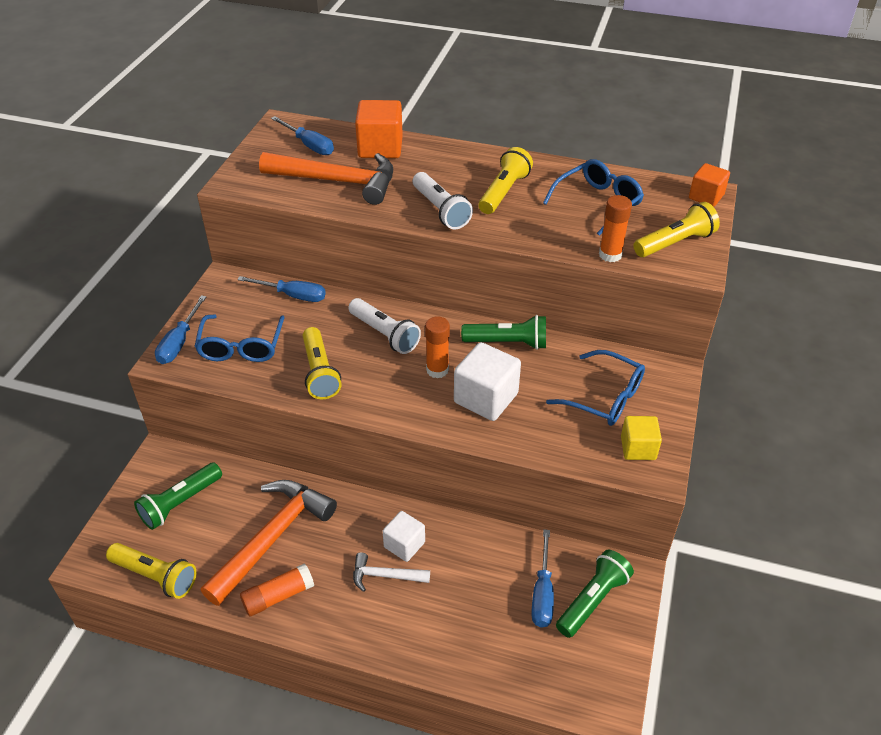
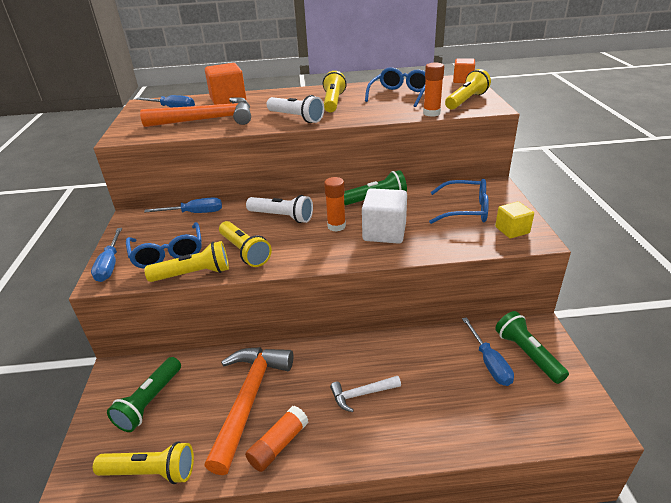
camera: 20 degrees left, 10 degrees down
(255, 385) = (194, 274): none -> yellow flashlight
(404, 545) = (363, 366): white cube -> none
(593, 600) = (527, 354): green flashlight -> green flashlight turned 45 degrees counterclockwise

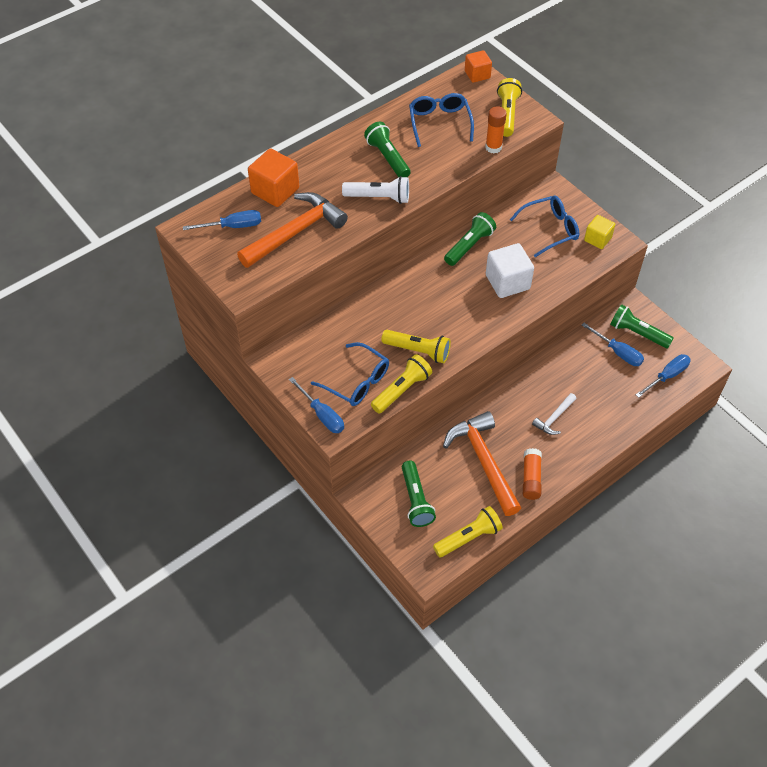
camera: 35 degrees left, 20 degrees up
(194, 213) = (327, 330): blue screwdriver -> blue screwdriver (667, 376)
(282, 217) = (410, 301): white flashlight -> none
(333, 102) = (388, 158): yellow flashlight -> green flashlight
(336, 226) = (465, 292): orange glue stick -> none

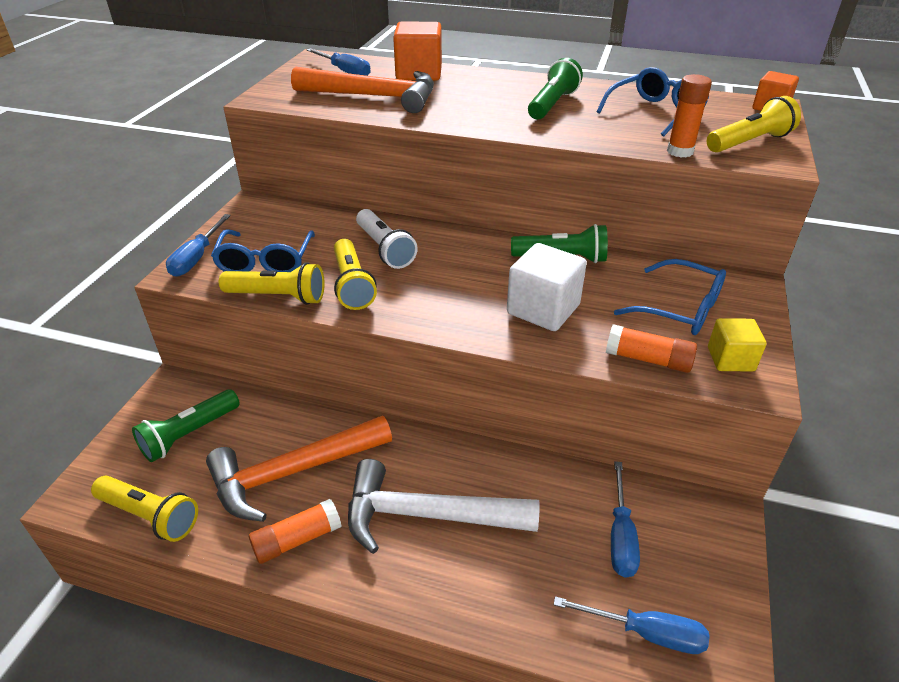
camera: 55 degrees right, 15 degrees down
(379, 198) = (486, 118): white flashlight -> white flashlight (384, 249)
(484, 462) = (293, 472): orange hammer -> orange hammer turned 150 degrees counterclockwise
(554, 418) = (428, 515): white hammer -> white hammer, size x2.02
(575, 268) = (648, 359): none -> orange glue stick
(637, 333) = (683, 544): green flashlight -> none

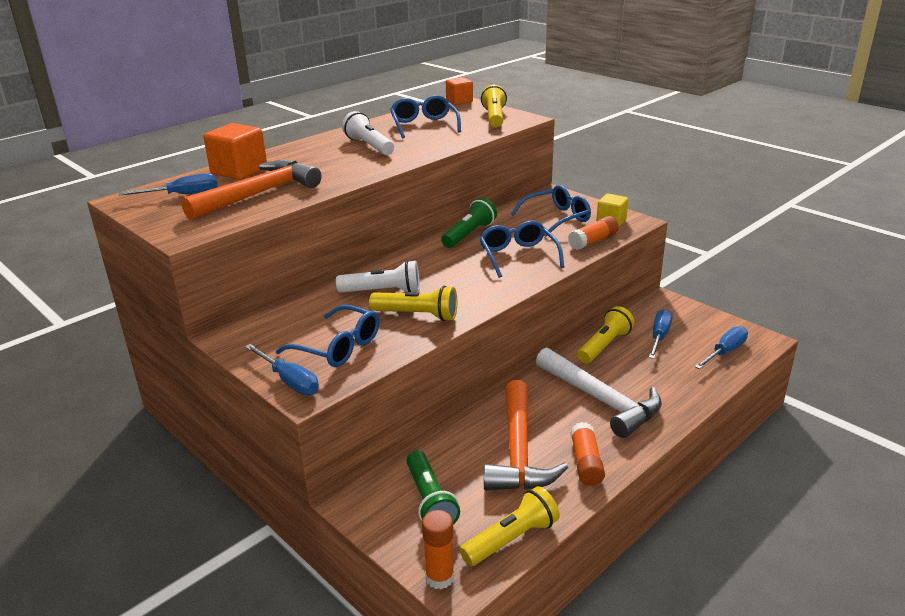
camera: 60 degrees left, 10 degrees down
(278, 297) = (398, 350): yellow flashlight -> yellow flashlight (604, 346)
(428, 515) = (601, 400): white hammer -> white hammer turned 75 degrees counterclockwise
(543, 309) = (518, 256): white cube -> blue glasses
(552, 104) = (369, 146): green flashlight -> white flashlight
(621, 536) = (659, 336): blue screwdriver -> blue screwdriver turned 105 degrees counterclockwise
(680, 151) = (483, 134): orange glue stick -> orange glue stick (439, 577)

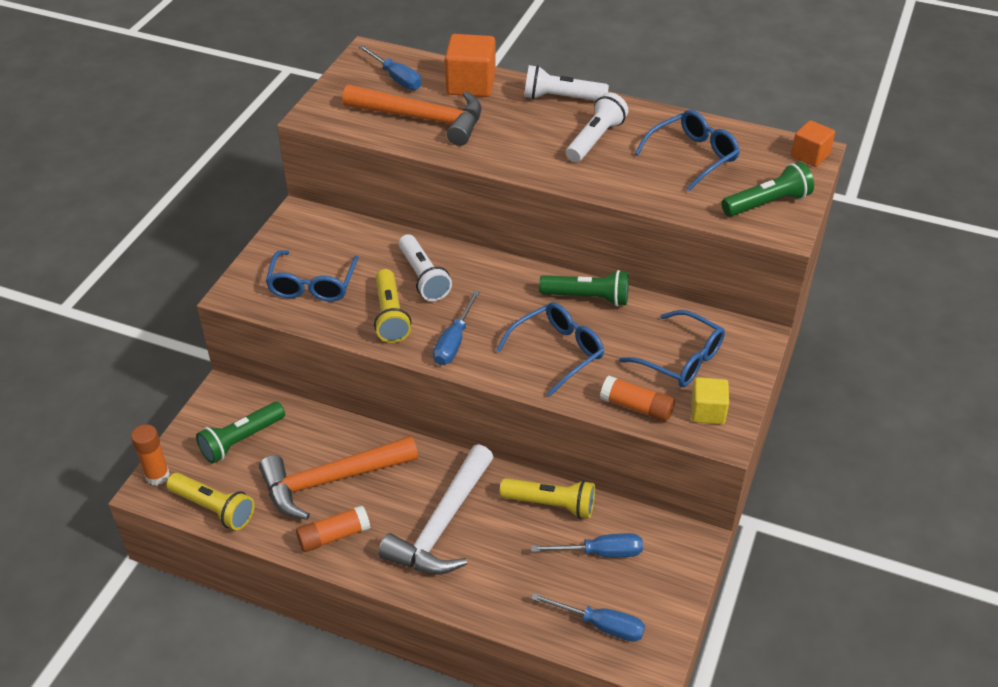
camera: 65 degrees right, 15 degrees up
(289, 381) = (250, 277): blue screwdriver -> blue screwdriver (454, 341)
(304, 147) = (561, 98): none -> white flashlight
(494, 117) = (767, 203): yellow flashlight -> green flashlight

